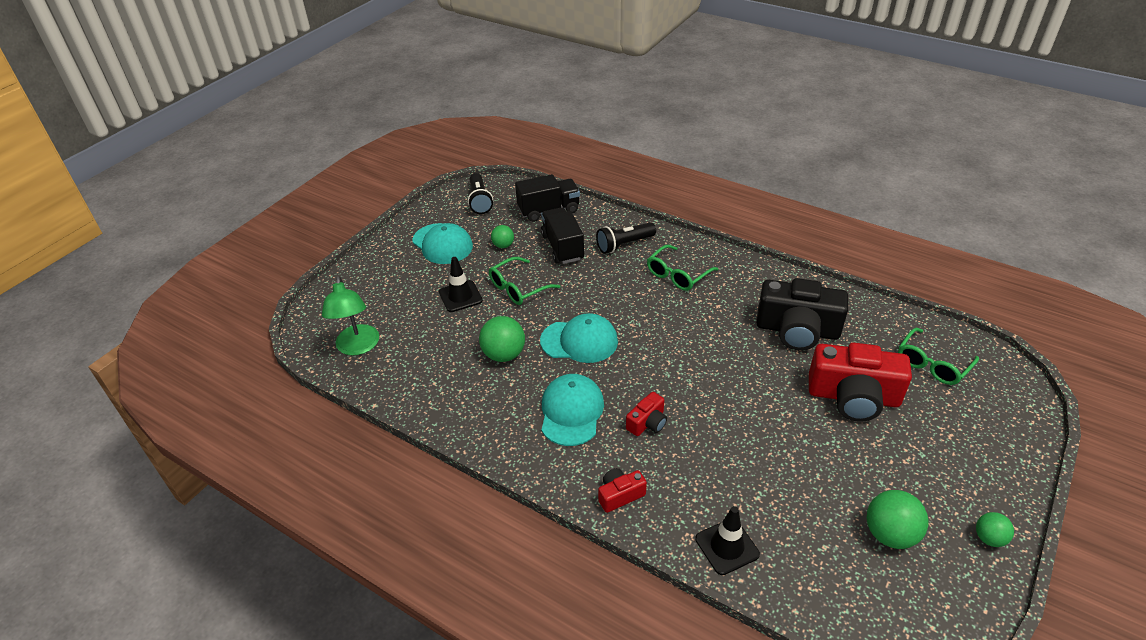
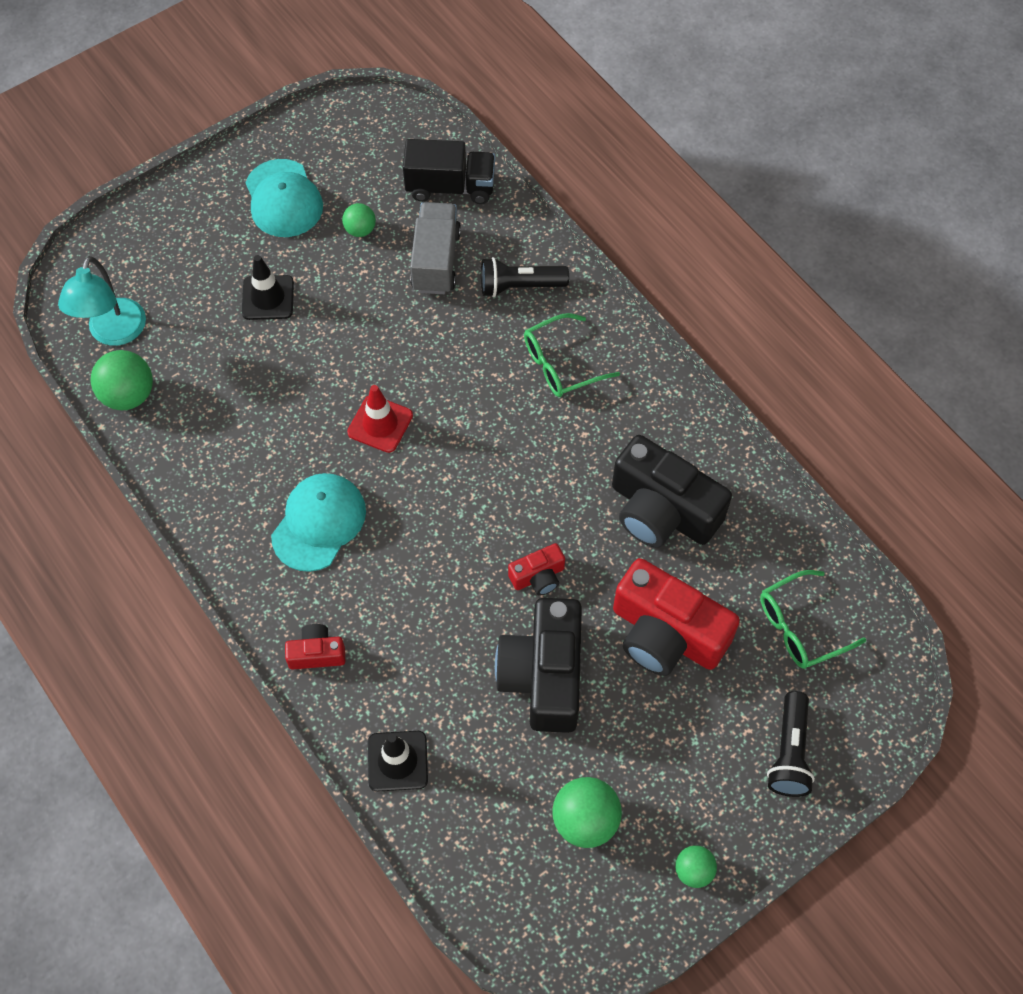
camera: 20 degrees right, 20 degrees up
(358, 347) = (114, 333): green lamp -> turquoise lamp
(480, 201) = (366, 136): black flashlight -> black flashlight (789, 752)
(504, 354) = (279, 410): green ball -> green ball (128, 395)
(518, 288) = (345, 311): green glasses -> none
(562, 247) = (436, 261): black truck -> grey truck
(579, 341) = (380, 424): turquoise cap -> red traffic cone
(647, 423) = (398, 572): red camera -> red camera (538, 576)
(792, 450) = (544, 675): none -> black camera

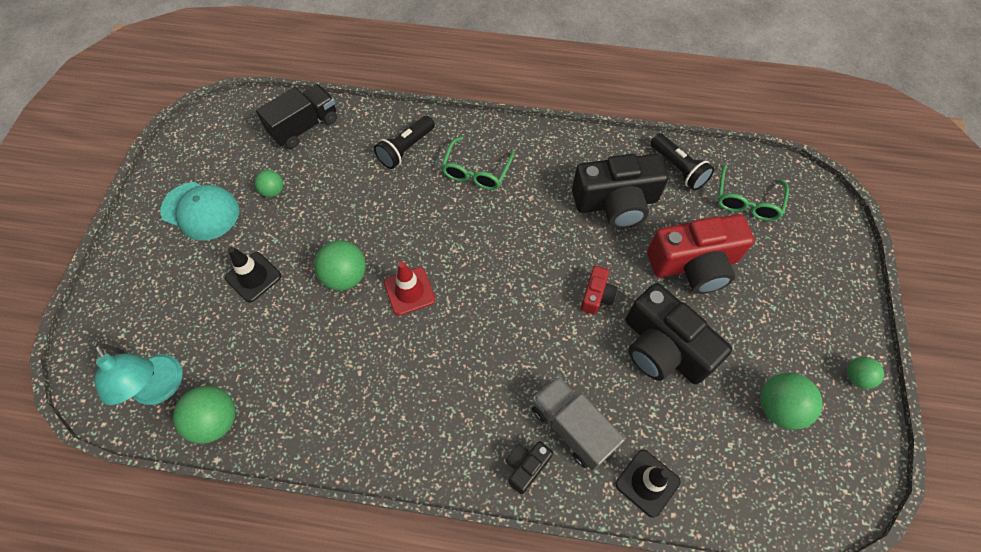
camera: 45 degrees left, 0 degrees up
(317, 653) = (526, 466): red camera -> black camera
(319, 523) = (437, 384): turquoise cap -> none
(341, 363) = (345, 276): none -> green ball
(436, 261) = (340, 173): grey truck -> grey truck (572, 427)
(789, 752) = (818, 268): black flashlight -> black flashlight (678, 169)

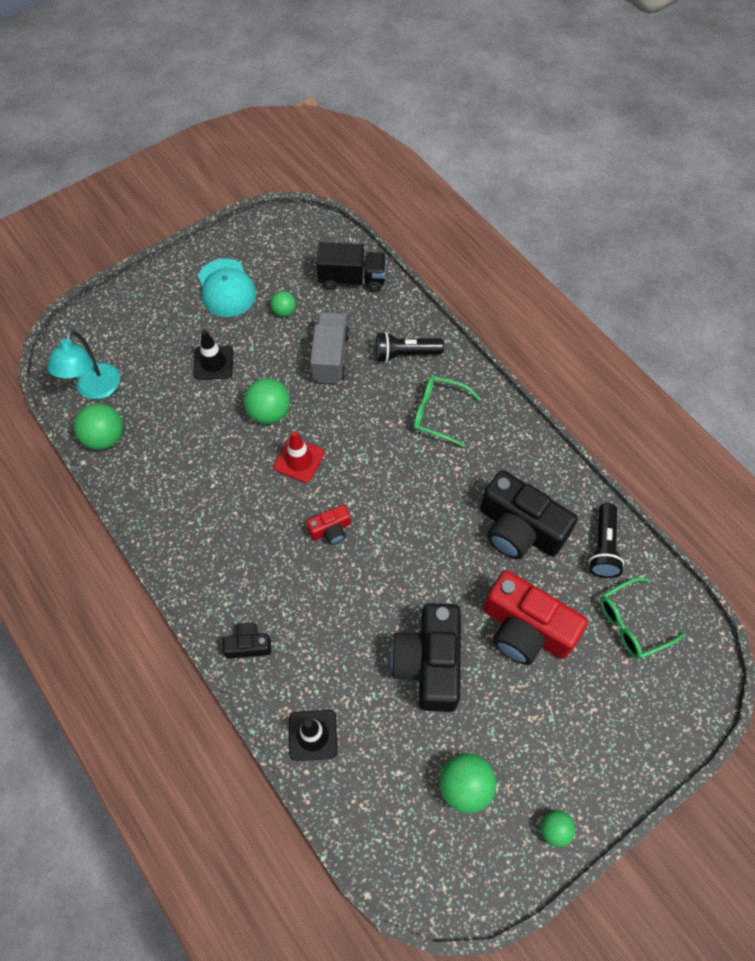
camera: 45 degrees right, 0 degrees up
(476, 171) = (438, 413): green glasses -> green glasses turned 45 degrees clockwise
(572, 427) = (304, 651): grey truck -> grey truck (330, 357)
(596, 296) = (423, 582): red camera -> red camera (331, 530)

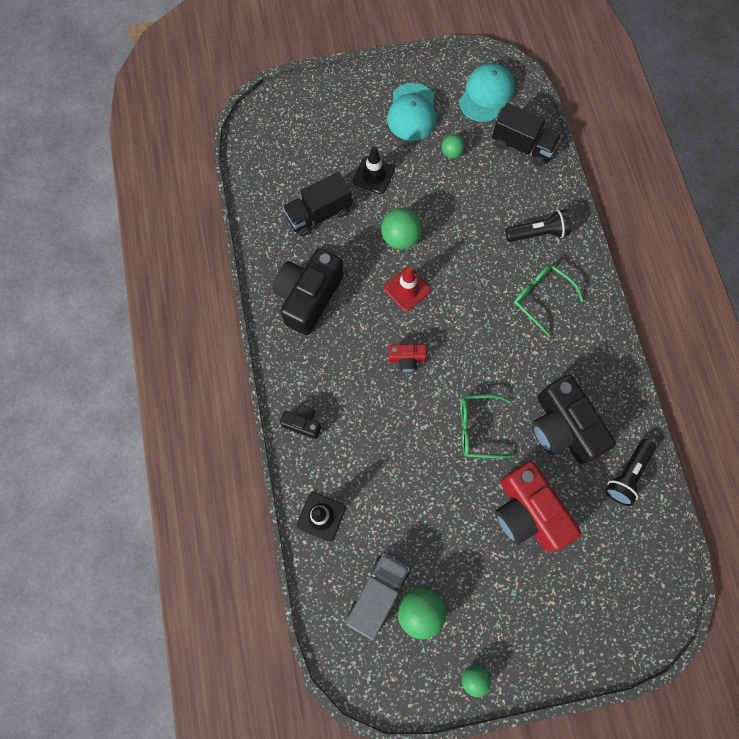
camera: 25 degrees right, 10 degrees up
(95, 390) = (270, 160): turquoise lamp -> none
(105, 437) = (262, 205): green ball -> none
(172, 423) = (319, 214): none -> black truck
(294, 245) = (486, 94): none -> turquoise cap
(330, 357) = (472, 210): grey truck -> grey truck (377, 594)
(405, 354) = (537, 233): black flashlight -> black flashlight turned 150 degrees clockwise
(429, 663) = (436, 503): black camera -> black camera (308, 297)
(631, 623) = (619, 548): green glasses -> green glasses (478, 428)

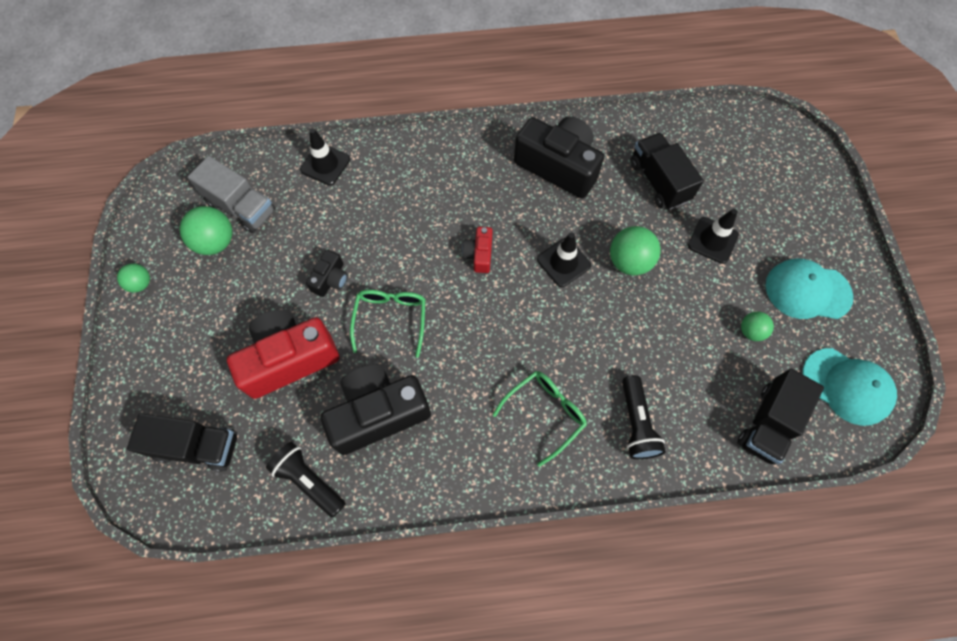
camera: 95 degrees right, 5 degrees down
(302, 423) = (420, 154): black camera -> black camera (330, 279)
(407, 289) = (563, 262): red traffic cone -> black traffic cone
(617, 577) = (197, 446): none -> black truck

